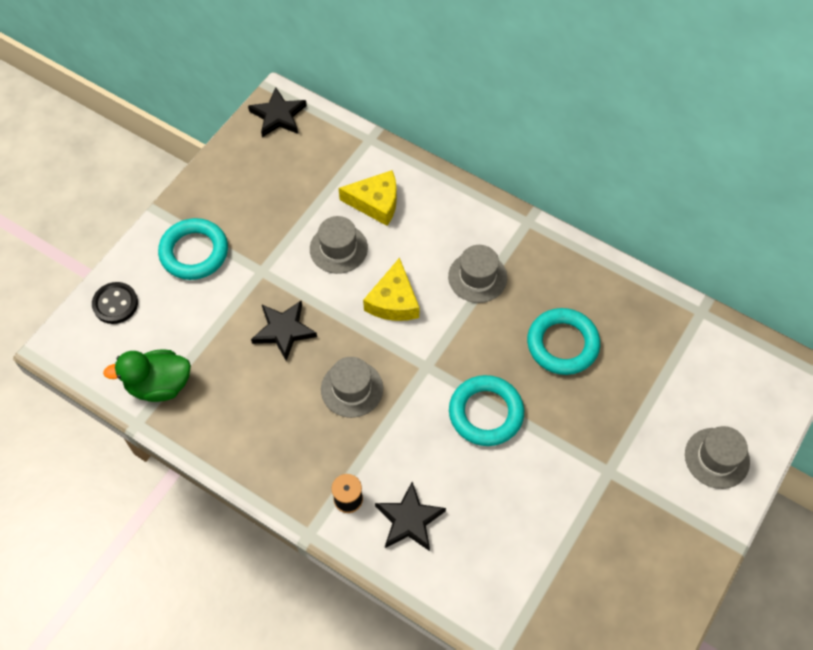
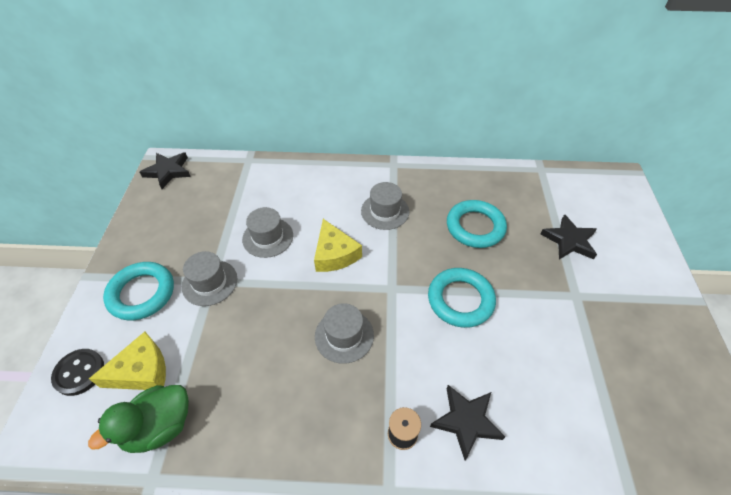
camera: 30 degrees left, 10 degrees down
(284, 331) = (257, 318): black star -> black star (569, 240)
(375, 202) = (278, 196): yellow cheese -> yellow cheese (142, 371)
(717, 458) = (631, 250): grey hat -> grey hat (209, 282)

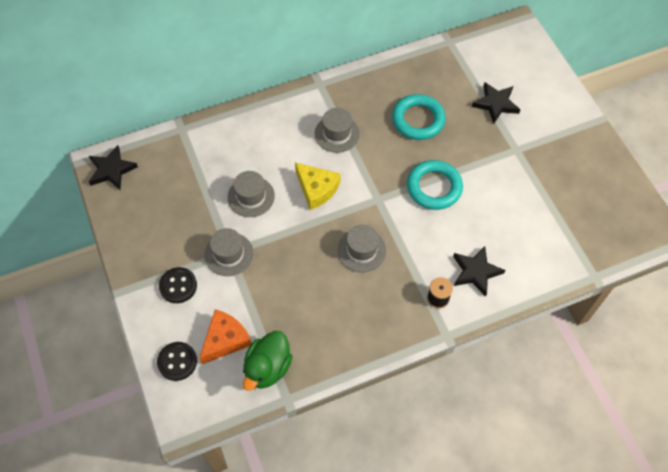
camera: 25 degrees left, 10 degrees up
(142, 293) = (178, 286): turquoise ring -> black button
(142, 371) = (225, 340): yellow cheese -> orange cheese

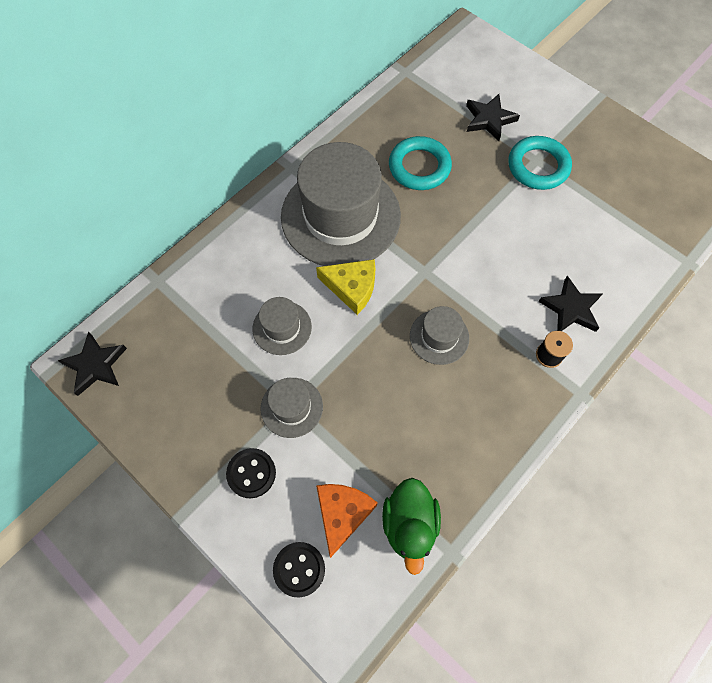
camera: 25 degrees left, 5 degrees up
(337, 134) = (340, 216): grey hat -> grey hat, size x2.19
(434, 187) = (476, 234): turquoise ring -> turquoise ring (538, 166)

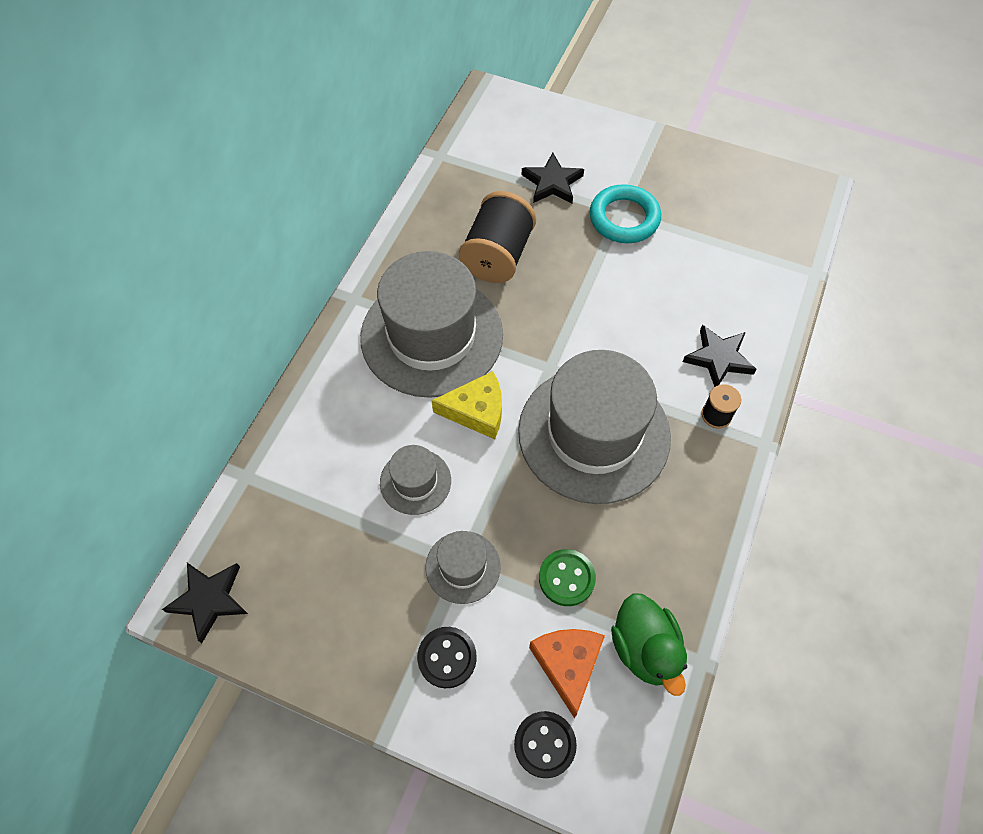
camera: 20 degrees left, 5 degrees down
(369, 445) = (566, 578): none -> green button
(419, 167) = (497, 255): turquoise ring -> black spool
(439, 337) = (594, 434): grey hat -> grey hat, size x2.19

